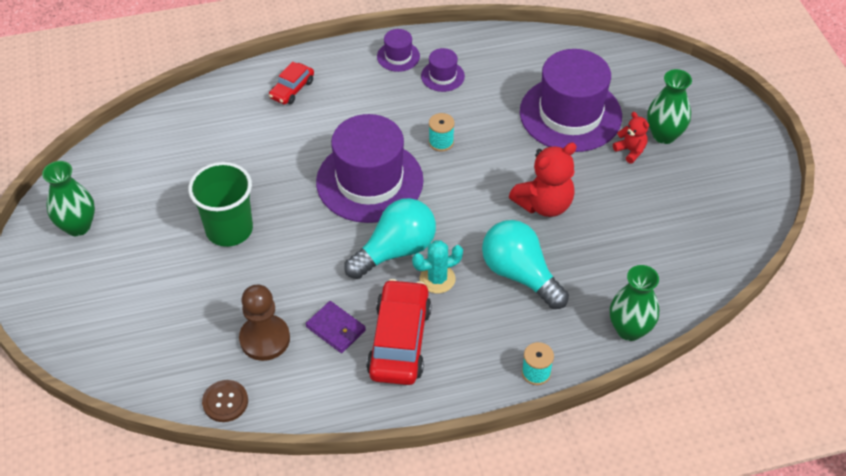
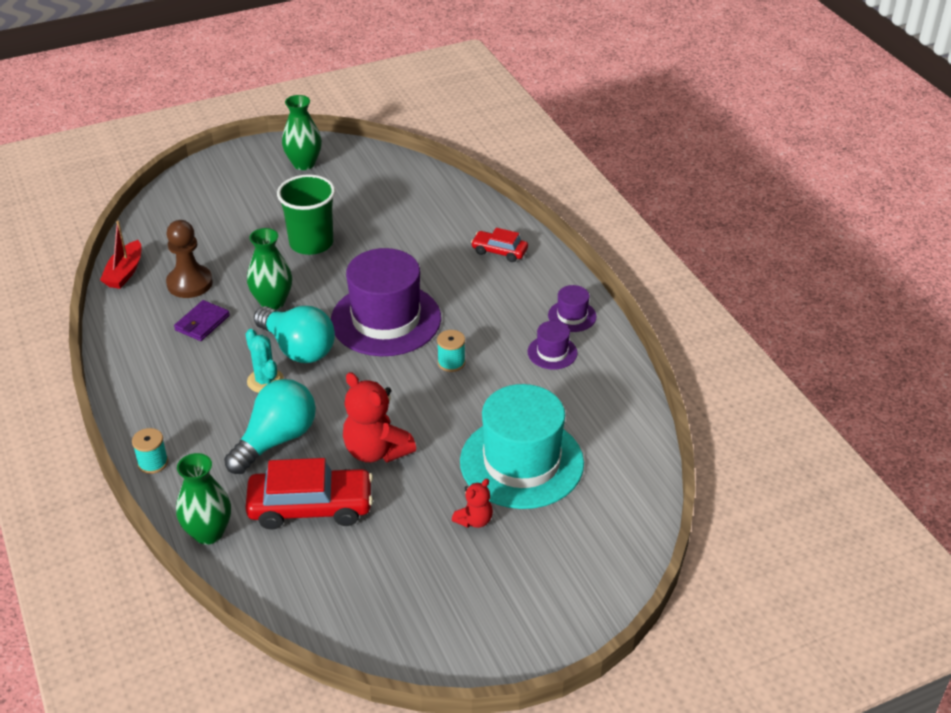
camera: 80 degrees right, 10 degrees down
(225, 402) = (125, 272): brown button -> red boat
(399, 341) = (189, 364): red car -> red car (311, 507)
(570, 114) = (521, 462): purple hat -> turquoise hat
(664, 135) = (509, 551): green vase -> green vase (272, 302)

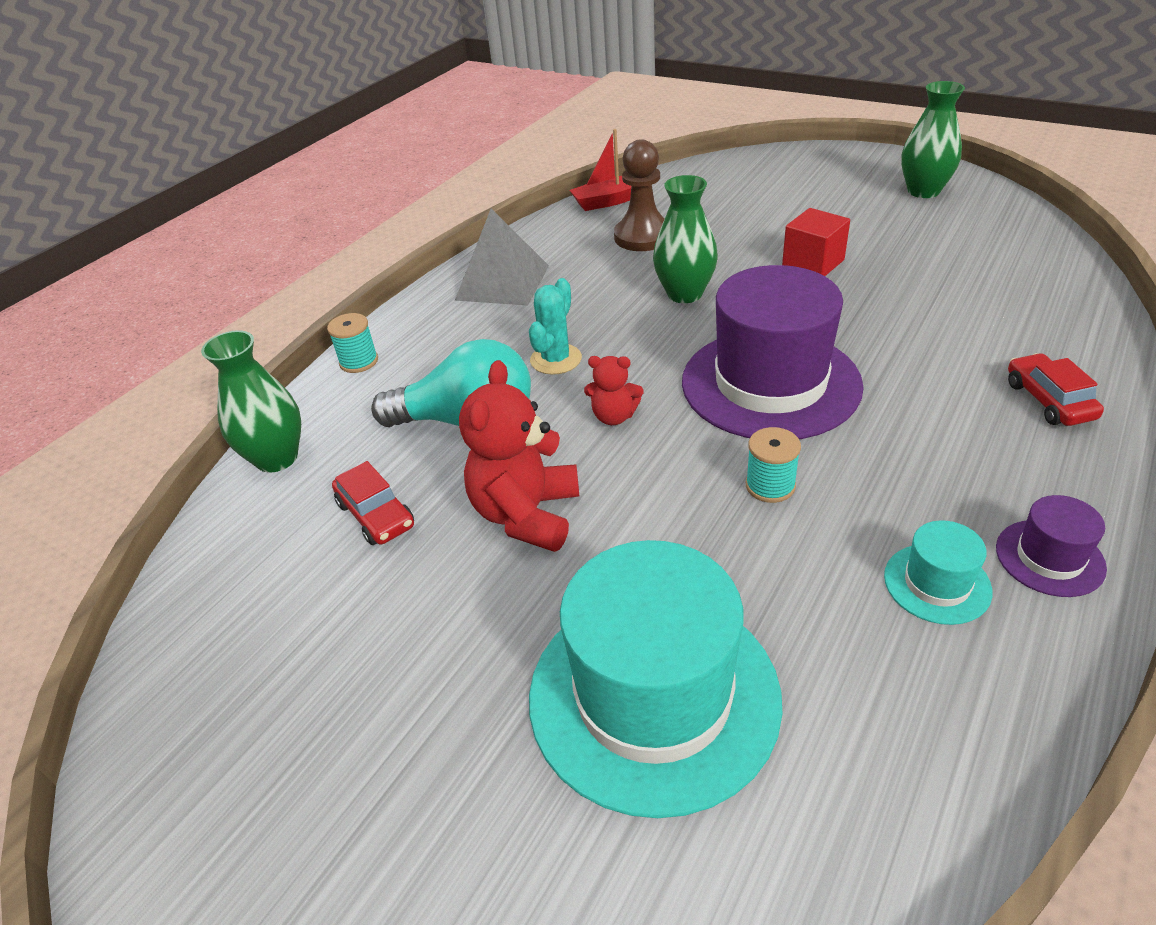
camera: 60 degrees right, 0 degrees up
(153, 364) = (503, 282): none -> grey pyramid
(202, 323) = (595, 274): purple wallet -> none
(298, 348) = (634, 350): turquoise light bulb -> none
(311, 243) = (813, 263): green cup -> red cube
(311, 507) = (376, 515): red car -> red car, size x0.55
(474, 520) = (474, 710): red teddy bear -> red teddy bear (614, 416)
(552, 352) = (937, 583): purple hat -> turquoise hat

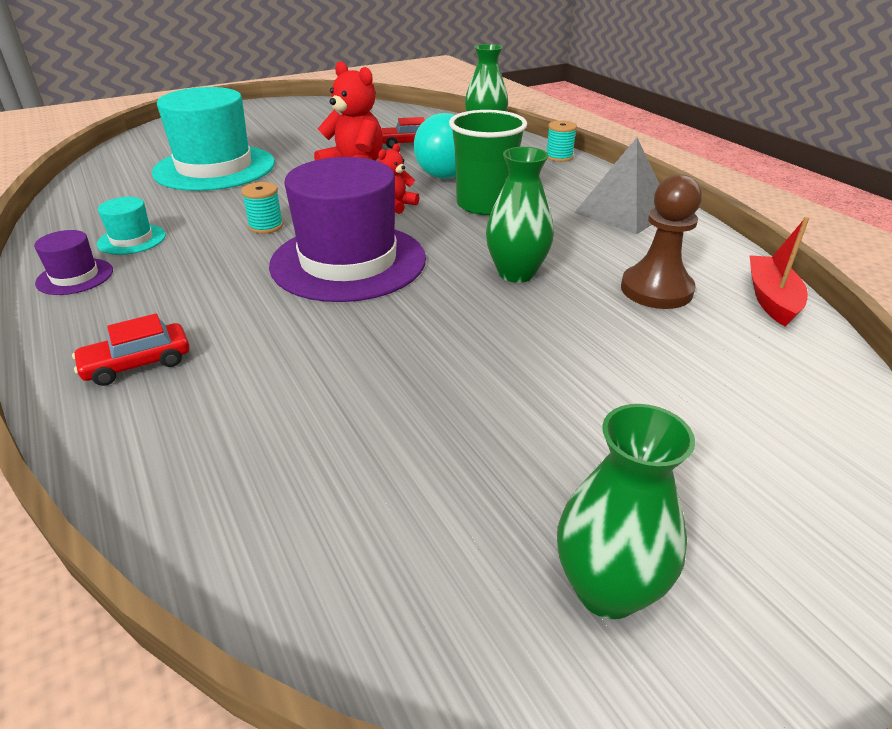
camera: 115 degrees right, 5 degrees down
(556, 359) = (484, 205): turquoise cactus -> green cup
(813, 263) = (493, 360): red cube -> none
(1048, 400) = (137, 364): red car -> red car turned 135 degrees clockwise

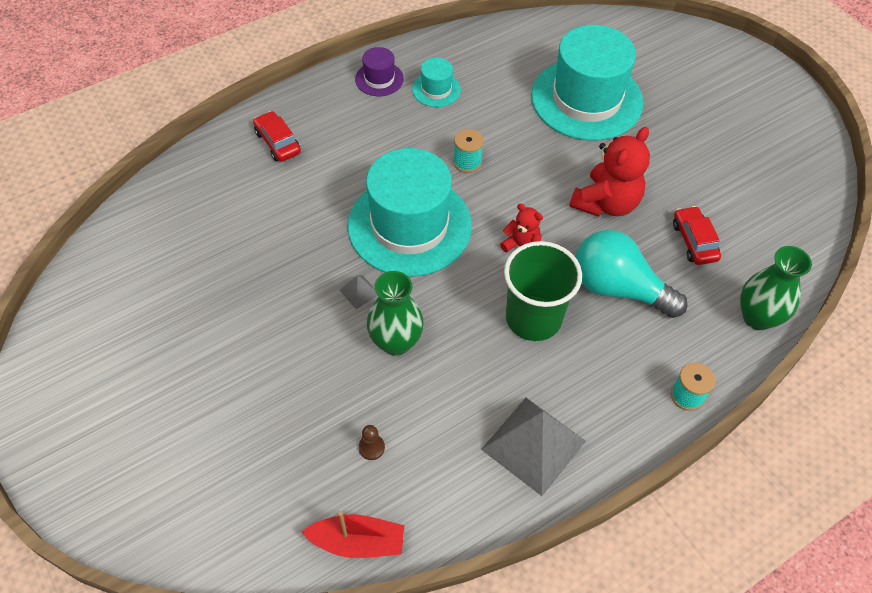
camera: 85 degrees right, 20 degrees up
(348, 261) = (409, 225): purple hat -> turquoise hat
(443, 295) = (359, 292): none -> grey pyramid
(607, 589) = (85, 372): green vase -> none
(656, 290) = (371, 447): brown pawn -> brown pawn, size x0.43

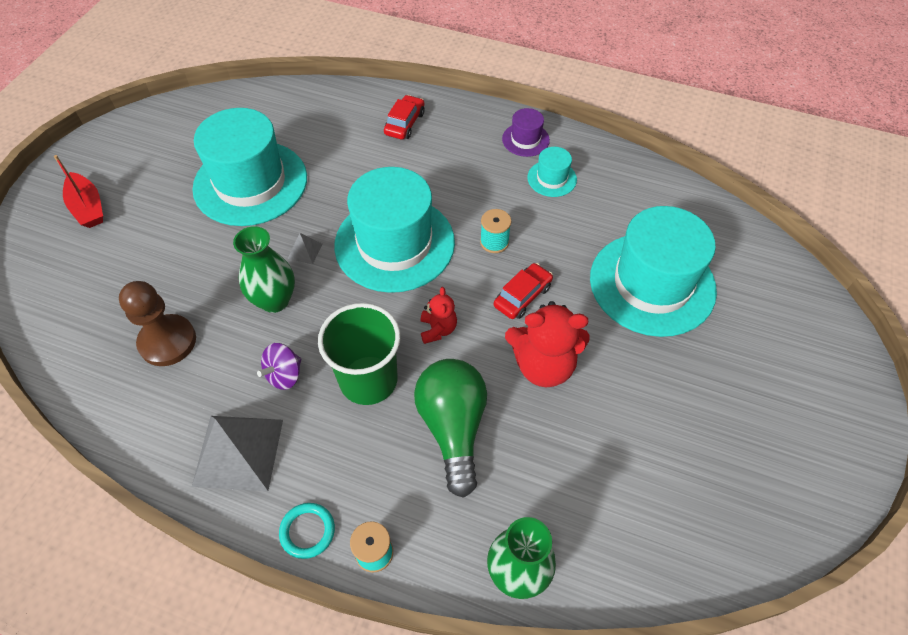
camera: 55 degrees right, 0 degrees up
(235, 291) = (250, 183): none -> turquoise hat
(358, 542) = (80, 381): red boat -> red boat (88, 207)
(371, 447) = (167, 341): brown pawn -> brown pawn, size x2.33
(482, 374) = (284, 375): none -> purple spinning top
(618, 288) = (453, 428): turquoise light bulb -> green light bulb
(640, 430) = (307, 531): none -> turquoise ring
(694, 241) = (564, 463): red car -> red car (522, 296)

